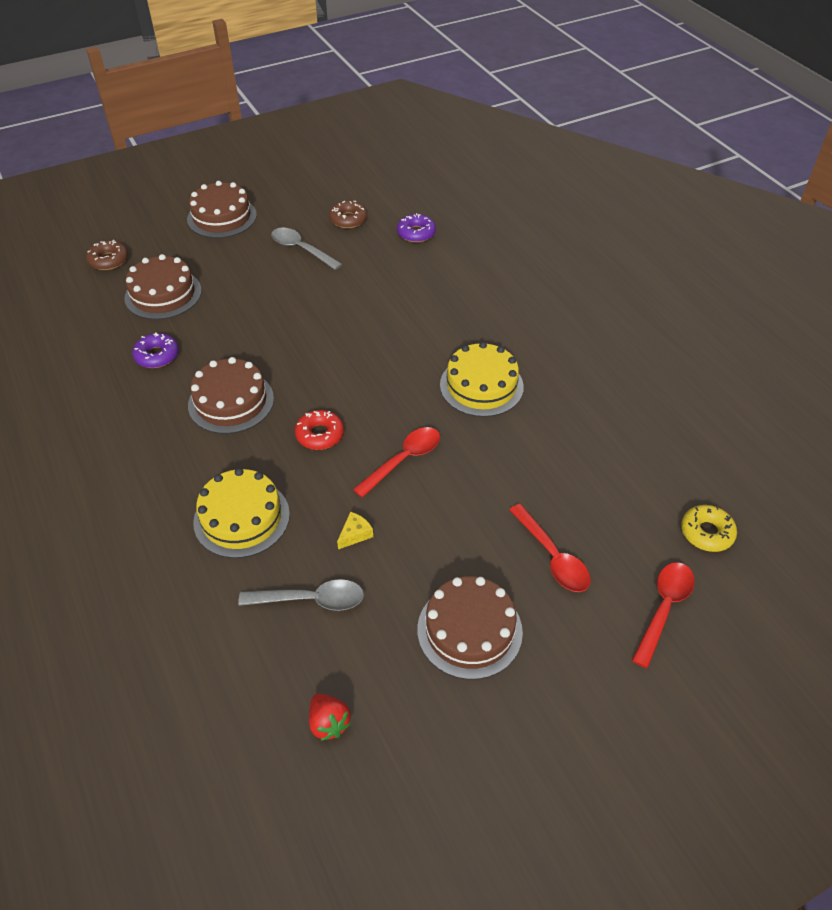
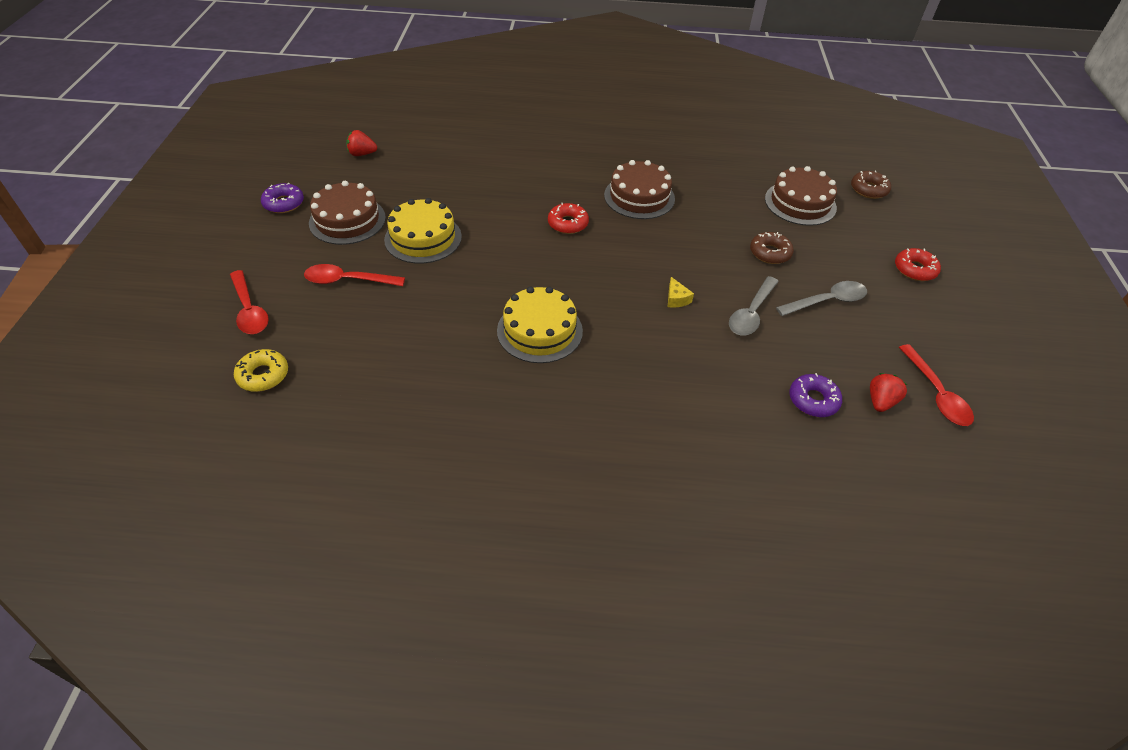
camera: 120 degrees right, 0 degrees up
(157, 355) = (719, 180): purple donut -> purple donut (284, 203)
(222, 217) = (914, 269): brown cake -> red donut
(241, 518) = (527, 169): yellow cake -> yellow cake (423, 238)
(311, 600) = (439, 173): grey spoon -> grey spoon (751, 313)
(348, 219) = (869, 356): brown donut -> brown donut (770, 253)
(355, 534) = (465, 206): yellow cheese -> yellow cheese (676, 299)
(389, 208) = (880, 401): none -> red strawberry
(403, 460) = (504, 252): red spoon -> red spoon (936, 393)

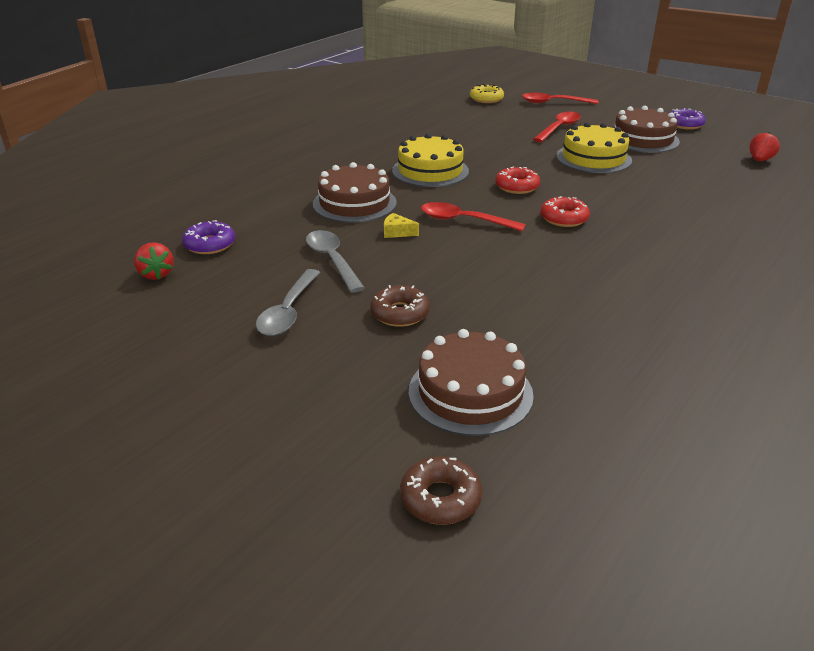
camera: 125 degrees right, 15 degrees down
(639, 197) = (583, 272): brown cake -> brown cake (354, 203)
(914, 269) = (240, 414): red donut -> red donut (517, 187)
(936, 393) = (111, 308): red spoon -> red spoon (464, 221)

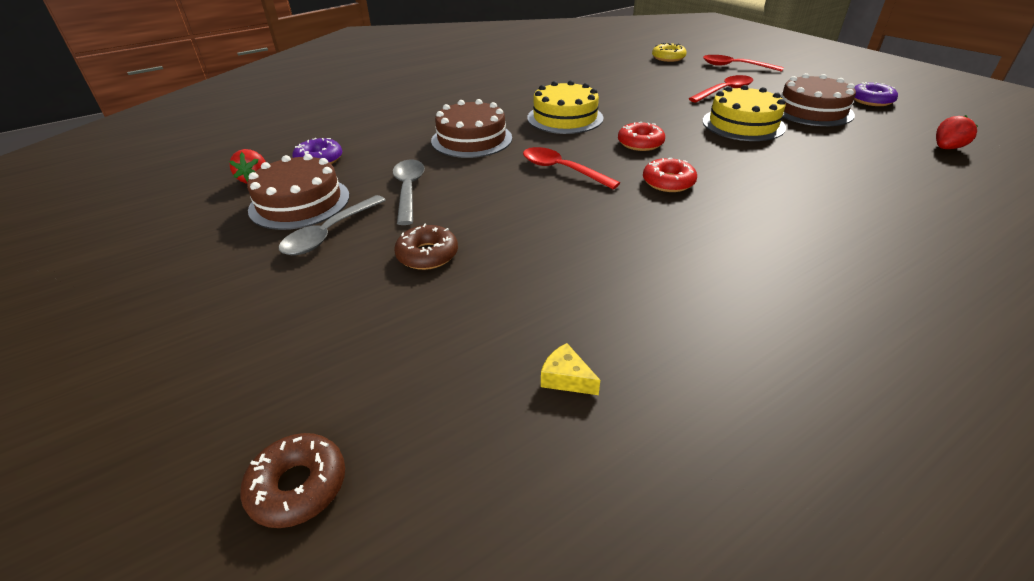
camera: 20 degrees right, 5 degrees up
(397, 232) = (489, 172): yellow cheese -> yellow cheese (566, 378)
(470, 392) = (429, 360): brown cake -> brown cake (300, 202)

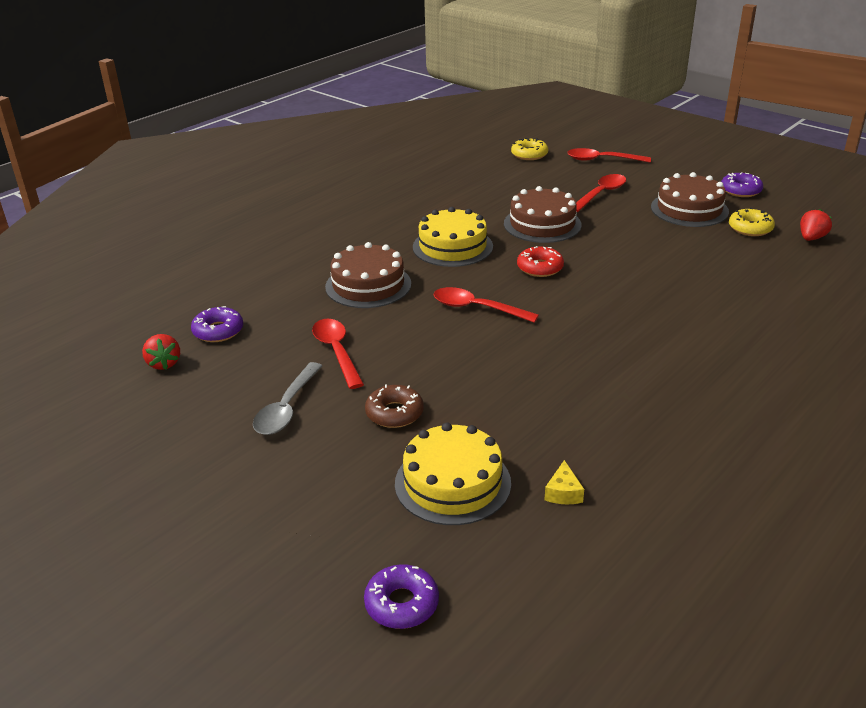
camera: 15 degrees left, 5 degrees down
(298, 486) = (402, 604): brown donut -> purple donut
(300, 202) = (232, 381): brown cake -> brown cake (542, 224)
(408, 190) = (337, 352): grey spoon -> red spoon
(566, 378) = (563, 492): yellow cheese -> yellow cheese turned 105 degrees counterclockwise
(668, 182) = (581, 307): red donut -> none
(743, 124) = (629, 233): yellow cake -> yellow cake (452, 483)
(875, 133) = (750, 228): none -> yellow donut

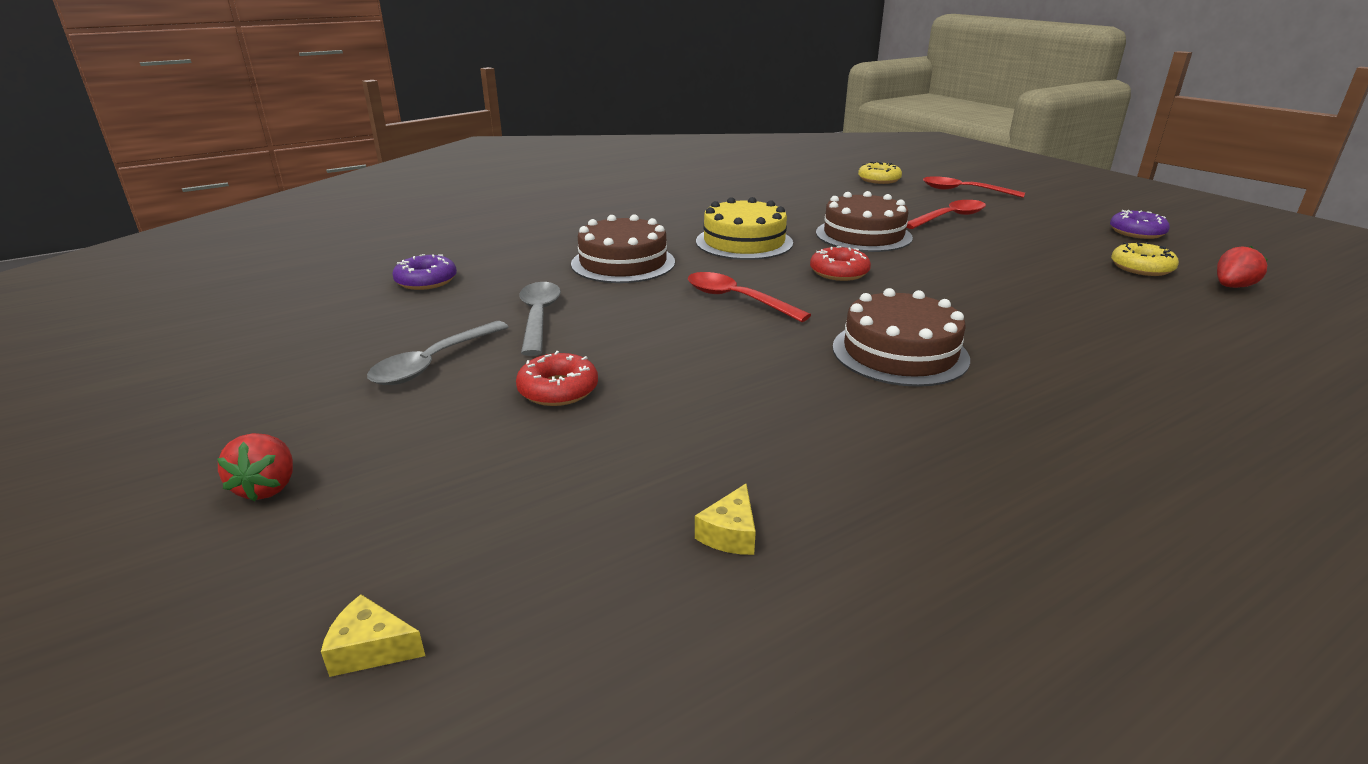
camera: 15 degrees right, 5 degrees down
(164, 363) = (342, 301): red strawberry -> red strawberry (268, 487)
(337, 352) = (538, 317): red spoon -> grey spoon
(394, 413) = (558, 390): brown donut -> red donut
(402, 604) = (371, 649): purple donut -> yellow cheese
(452, 483) = (574, 487): yellow cake -> none
(689, 209) = (1060, 242): brown cake -> brown cake (899, 353)

